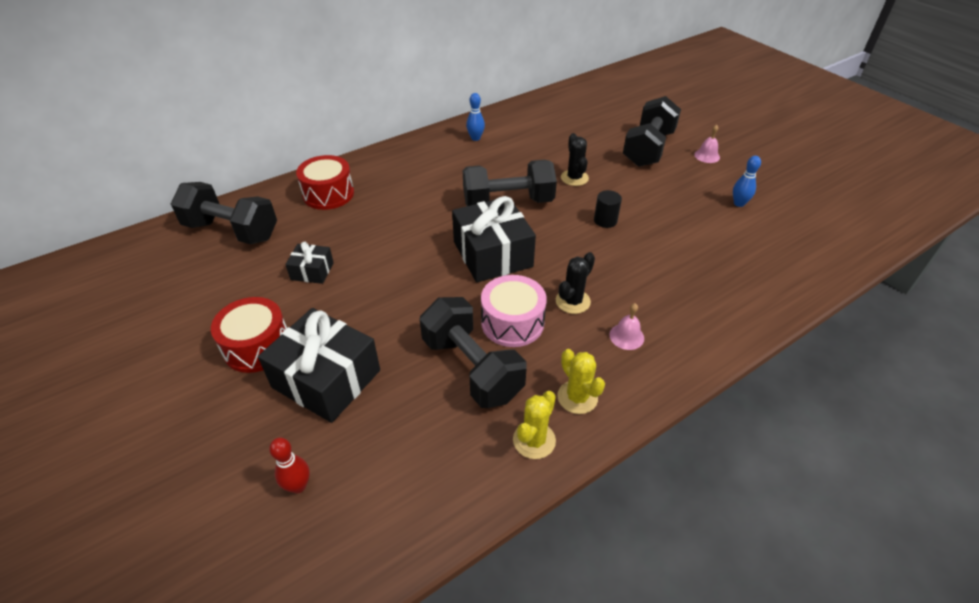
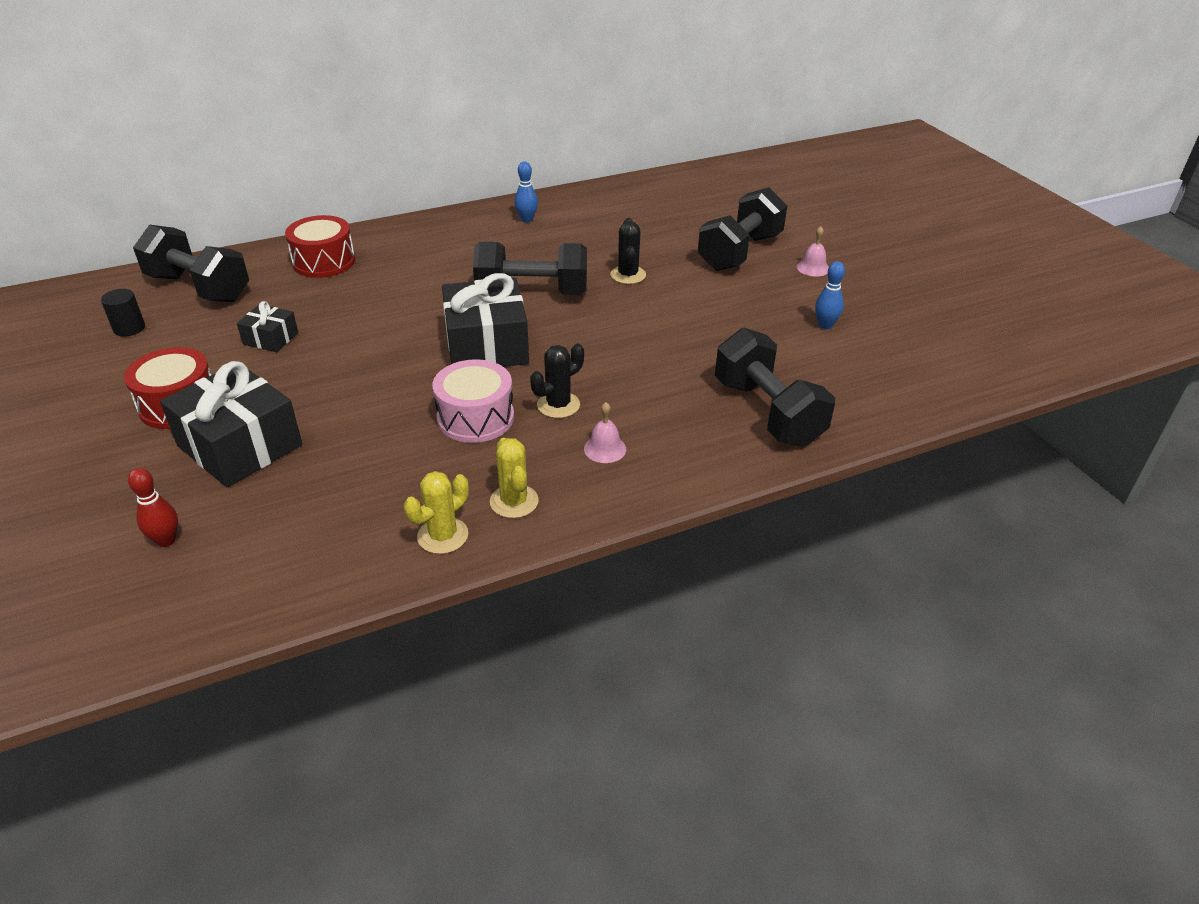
camera: 10 degrees right, 5 degrees down
(472, 368) = (406, 457): black dumbbell -> black dumbbell (767, 412)
(605, 220) = (642, 325): black cylinder -> black cylinder (129, 328)

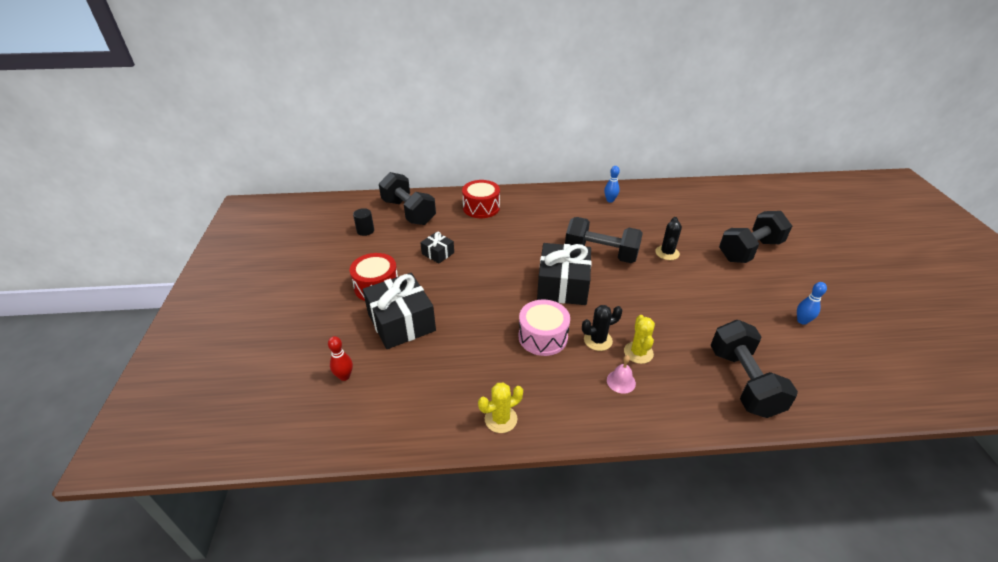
camera: 20 degrees right, 0 degrees up
(514, 501) = (551, 406): yellow cactus -> yellow cactus (638, 352)
(813, 268) = (802, 273): pink bell -> none

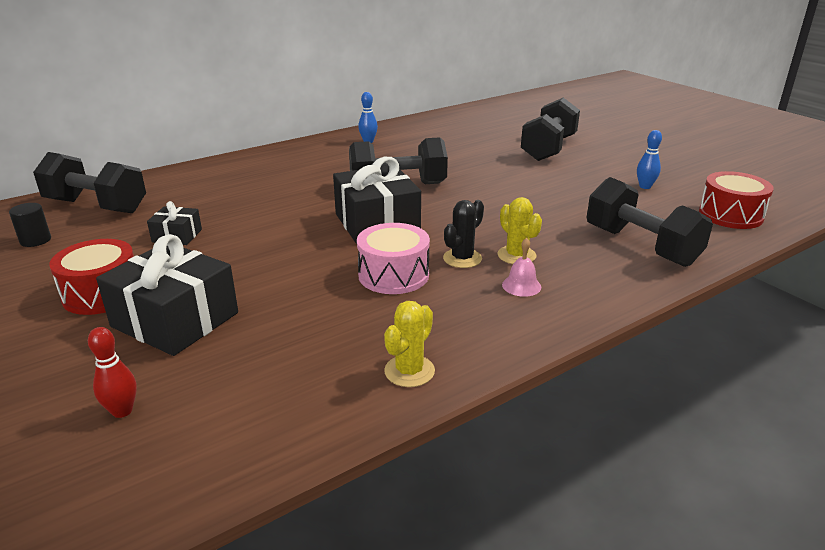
camera: 30 degrees left, 10 degrees down
(481, 208) = (206, 180): red drum -> red drum (730, 215)
(667, 253) = (470, 168): black cactus -> none

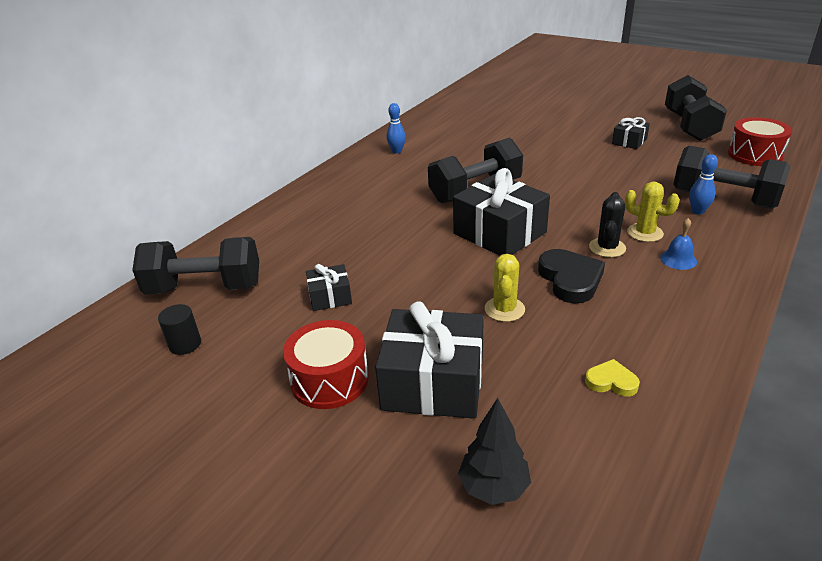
camera: 20 degrees left, 5 degrees up
(122, 411) = (494, 487): red bowling pin -> black tree
(324, 365) = (611, 381): none -> yellow heart
(393, 275) = (570, 279): pink drum -> black heart
(409, 371) = (681, 363): yellow cactus -> yellow cactus (504, 309)
(521, 285) = (678, 259): pink bell -> blue bell
(548, 148) = (559, 124): black dumbbell -> black dumbbell (689, 126)
(602, 176) = (629, 141): none -> black gift
(645, 186) = (670, 144): blue bowling pin -> blue bowling pin (697, 211)

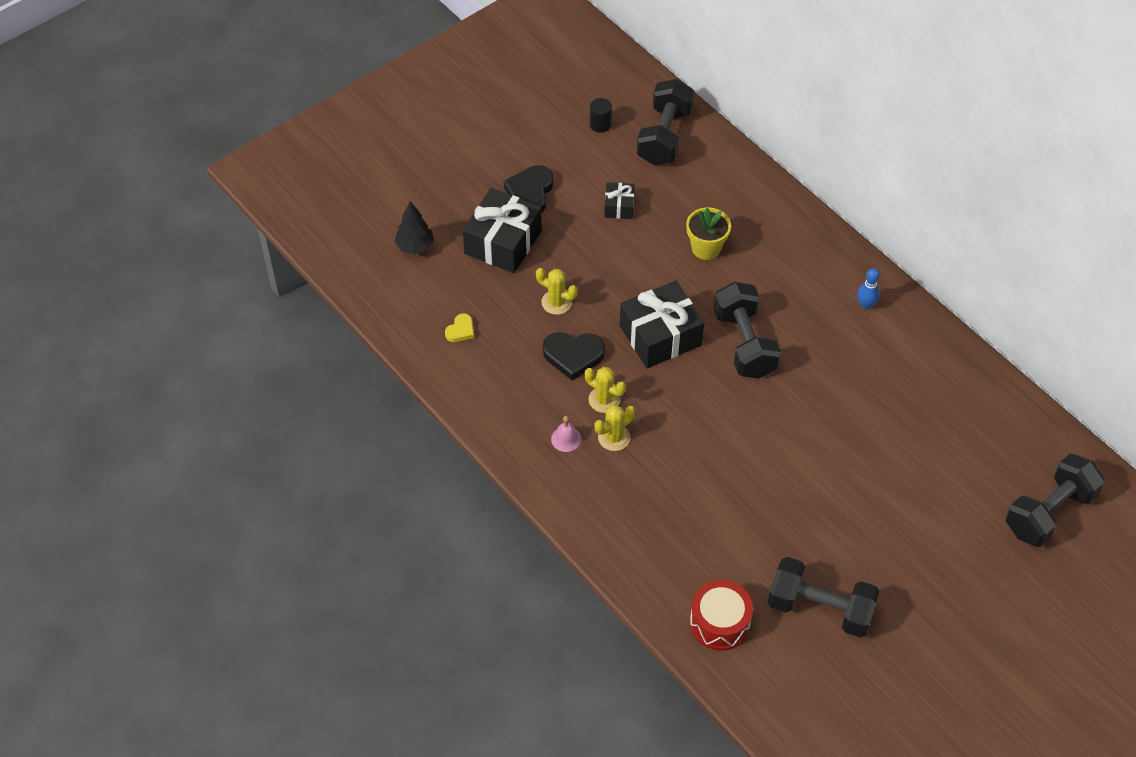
camera: 105 degrees right, 20 degrees up
(329, 379) = (530, 193): red drum -> black heart
(369, 230) = (706, 248): none -> yellow flower pot
(607, 248) = (604, 400): black cactus -> yellow cactus
(629, 141) = (802, 524): black gift -> none
(678, 259) = (566, 439): blue bell -> pink bell
(697, 211) = (630, 497): blue bowling pin -> none
(724, 199) = (642, 532): black dumbbell -> black dumbbell (1049, 512)

